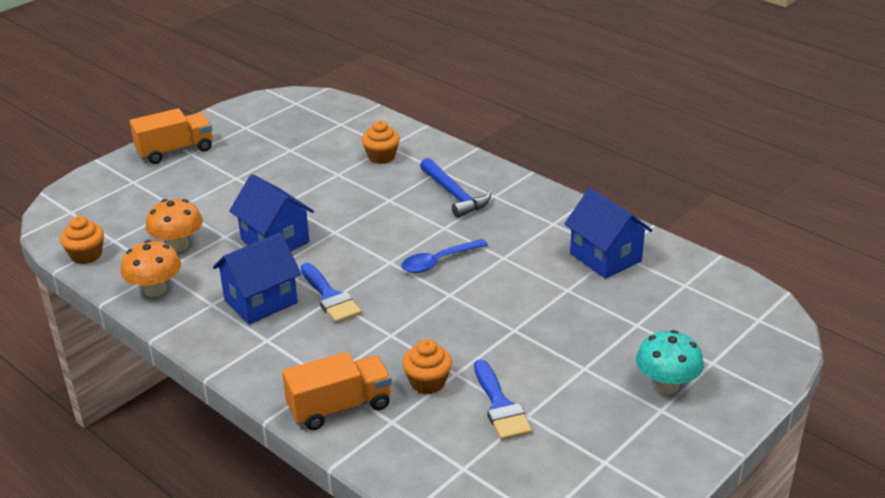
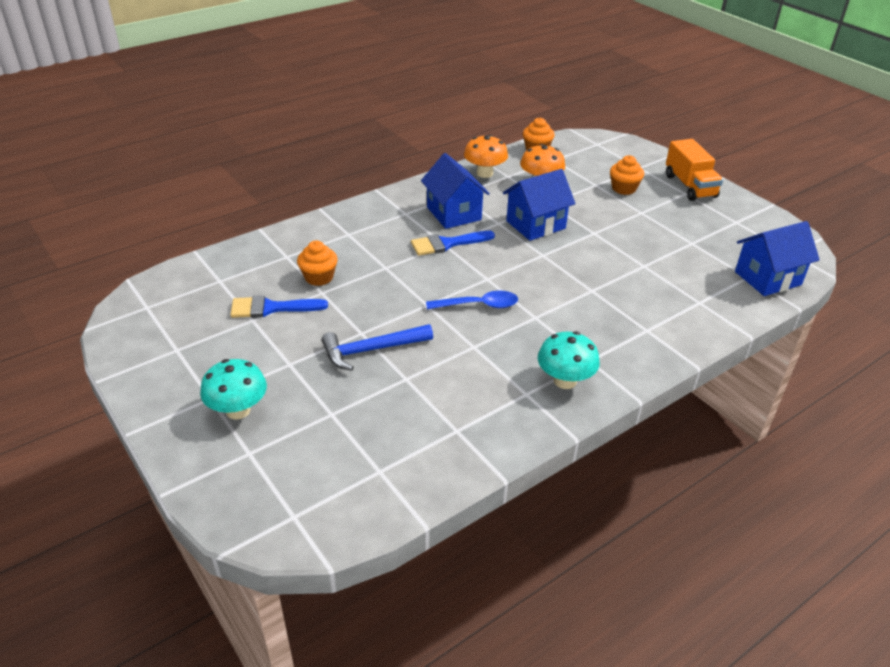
camera: 100 degrees right, 5 degrees up
(339, 407) = (314, 236): orange truck -> none
(381, 157) = (676, 295): orange cupcake -> orange cupcake (624, 188)
(438, 262) = (479, 305): blue spoon -> blue spoon turned 105 degrees clockwise
(454, 195) = (595, 332): blue hammer -> blue hammer (371, 350)
(527, 206) = (565, 381): none -> turquoise mushroom
(605, 257) = (451, 419): blue house -> blue house (767, 278)

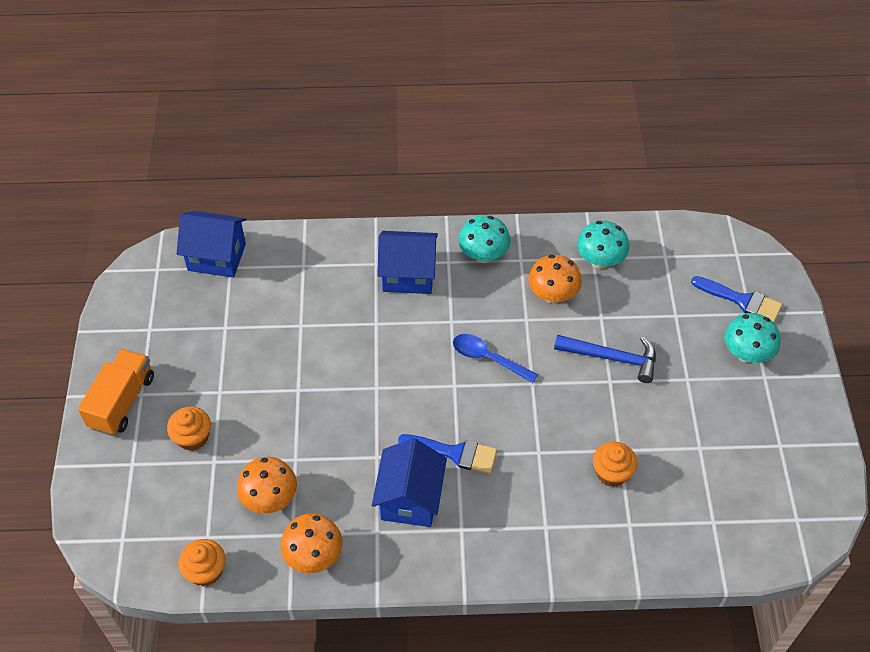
camera: 145 degrees left, 15 degrees up
(271, 308) = (676, 453): blue brush -> blue brush (742, 301)
(447, 431) = (600, 260): none -> turquoise mushroom
(467, 376) = (552, 295): none -> orange mushroom
(535, 225) = (342, 432): blue house -> blue house (408, 275)

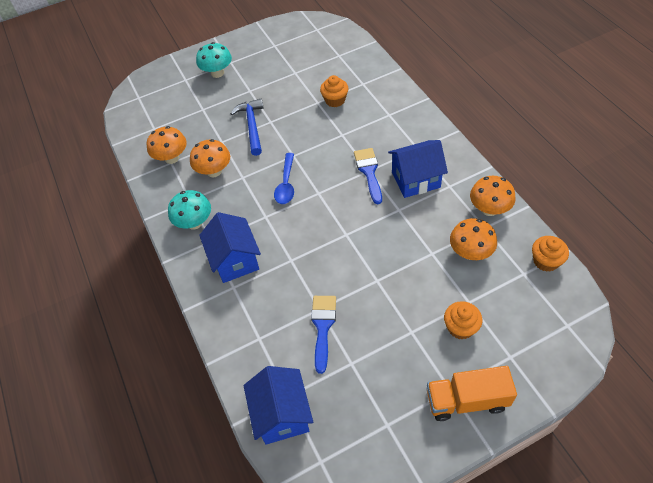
camera: 110 degrees left, 0 degrees up
(600, 260) = (172, 158): turquoise mushroom -> orange mushroom
(742, 301) = (177, 85): blue brush -> blue brush (323, 327)

